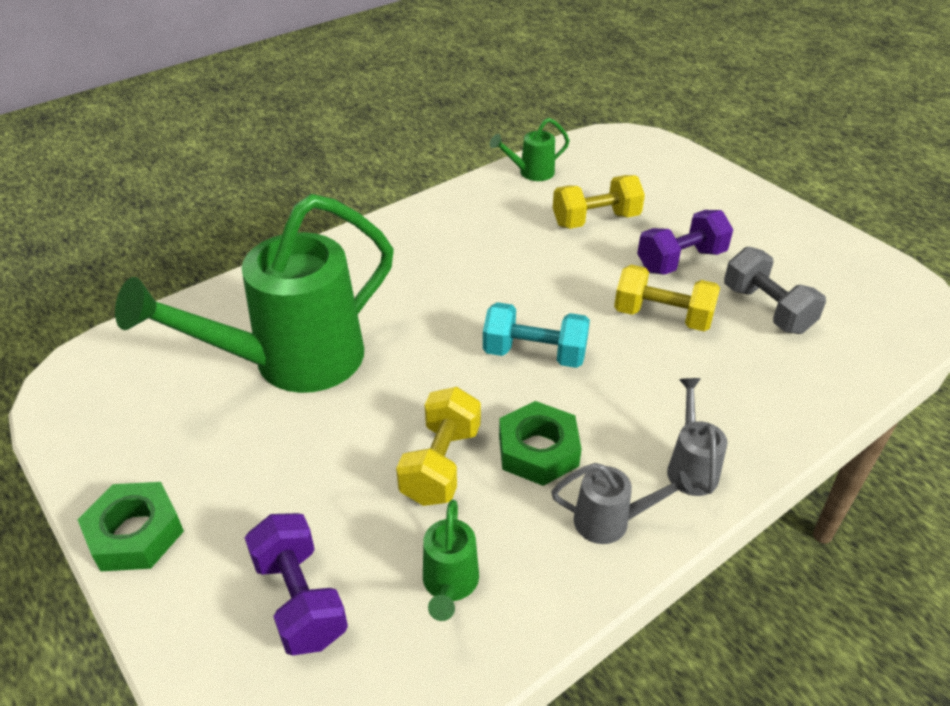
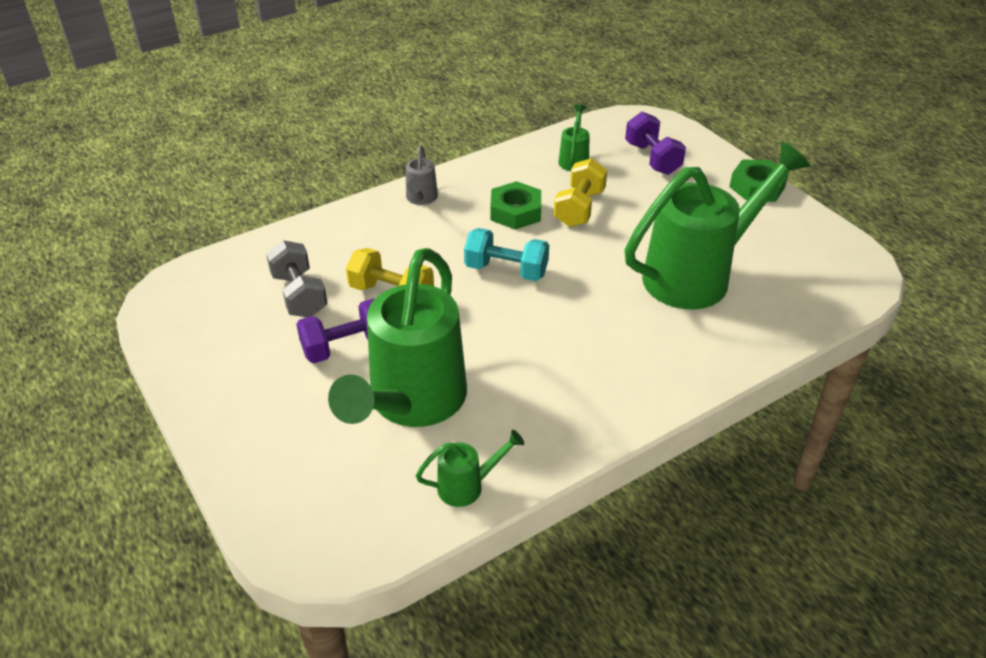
camera: 175 degrees left, 0 degrees up
(596, 220) = (412, 403): yellow dumbbell -> green watering can
(610, 521) = (480, 178): grey watering can -> none

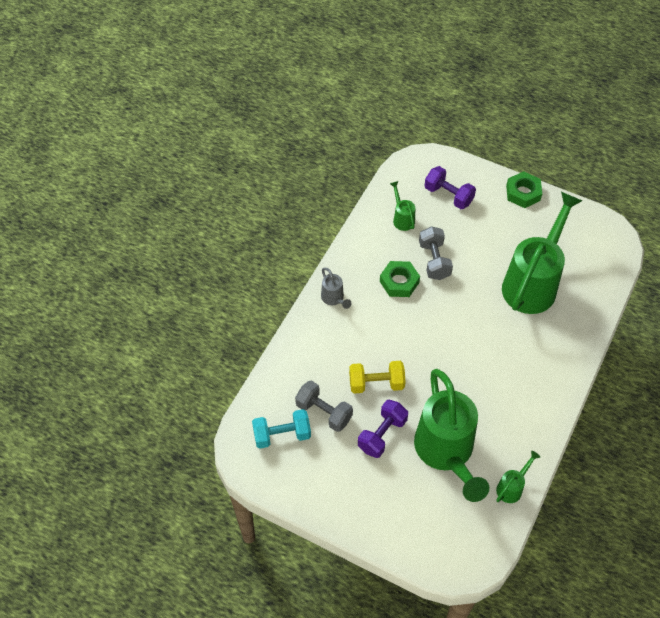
camera: 30 degrees left, 15 degrees up
(506, 270) = (427, 332): turquoise dumbbell -> turquoise dumbbell (282, 435)
(579, 208) = (434, 260): yellow dumbbell -> grey dumbbell

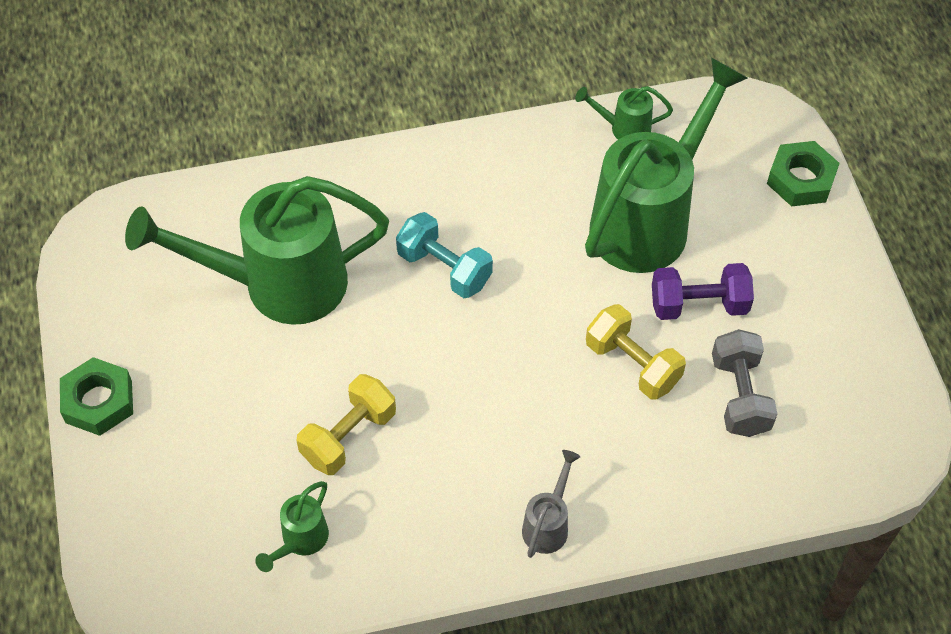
camera: 130 degrees left, 0 degrees up
(282, 435) = (824, 421): turquoise dumbbell -> turquoise dumbbell (444, 268)
(399, 282) = (433, 456): green nut -> green nut (801, 179)
(434, 260) = (349, 436): grey dumbbell -> yellow dumbbell
(448, 195) = (191, 505): purple dumbbell -> none

